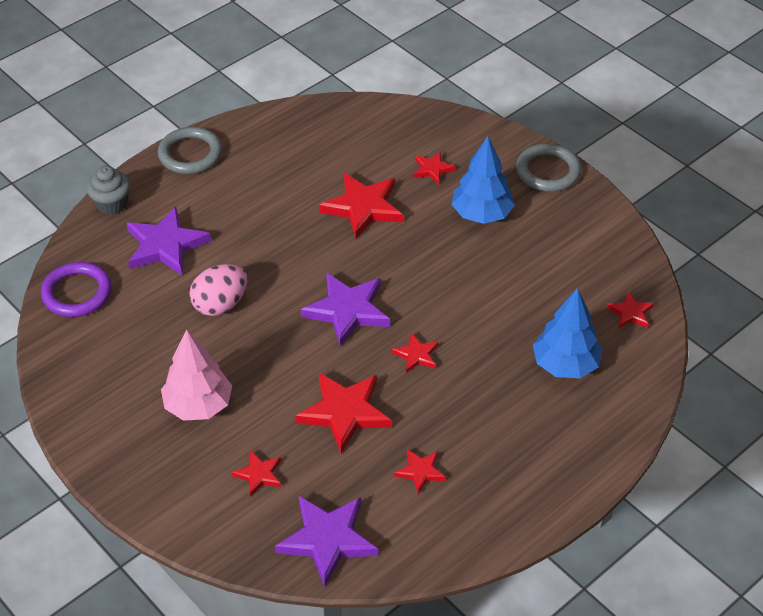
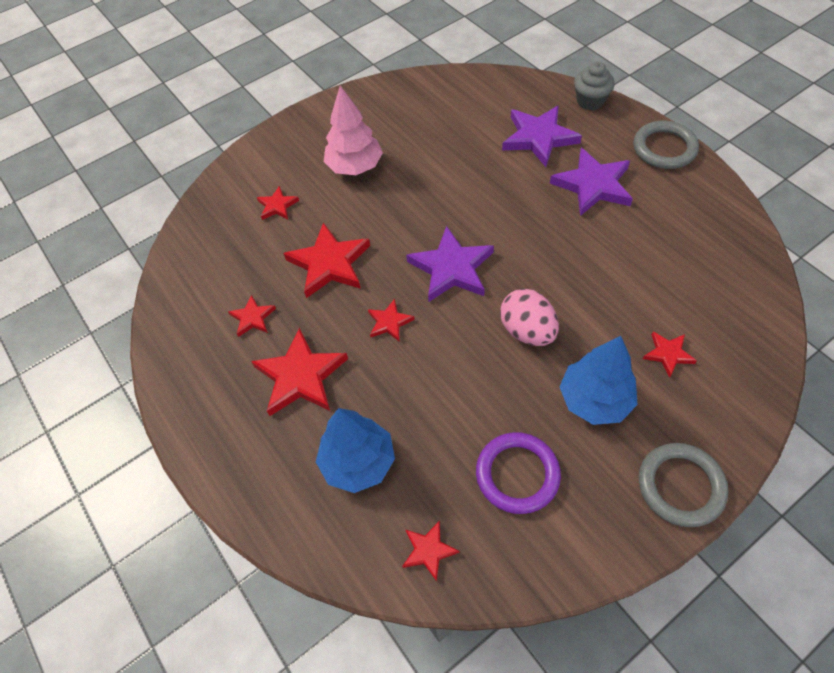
camera: 100 degrees right, 10 degrees up
(77, 293) = (484, 89): purple ring -> purple ring (517, 474)
(220, 304) = (465, 176): pink egg -> pink egg (527, 331)
(327, 540) = (203, 250): purple star -> purple star (593, 185)
(363, 208) = (598, 285): red star -> red star (300, 376)

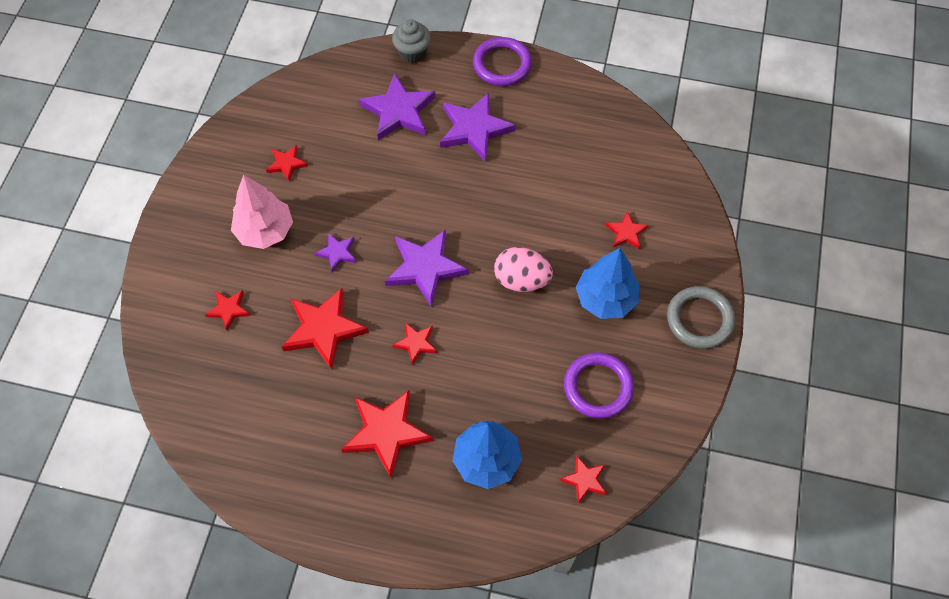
camera: 45 degrees left, 5 degrees up
(253, 318) = (302, 416): red star -> red star (287, 164)
(392, 214) = (337, 253): none -> purple star
(664, 148) = (502, 64): grey ring -> purple ring

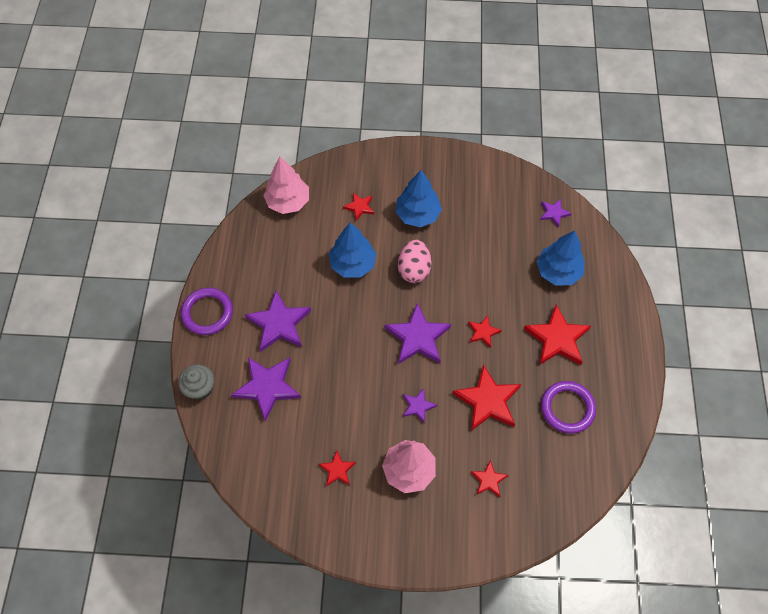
camera: 100 degrees left, 0 degrees up
(541, 213) = (353, 264): none -> blue tree
(584, 480) = (554, 213): red star -> purple star
(598, 387) = (486, 212): purple ring -> purple ring (567, 408)
(644, 155) = (288, 202): none -> pink tree
(699, 319) = (421, 158): grey ring -> none

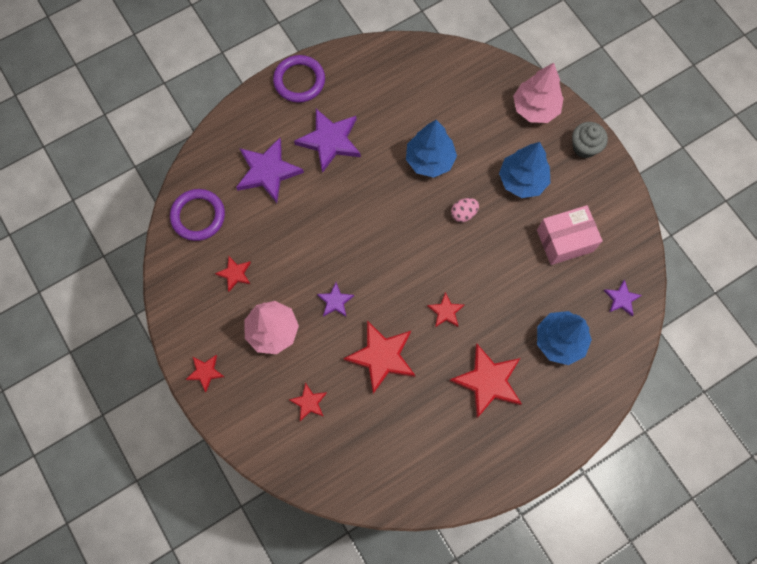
camera: 55 degrees right, 10 degrees up
(200, 388) = (231, 123): grey cupcake -> grey cupcake (584, 147)
(288, 202) = (450, 67): pink tree -> pink tree (535, 108)
(359, 207) = (491, 127): red star -> red star (205, 372)
(414, 269) = (463, 213): pink egg -> pink egg, size x0.61
(418, 337) = (399, 260): purple star -> none
(485, 219) = (564, 240): none -> pink box
(567, 408) = (424, 431): purple ring -> purple ring (198, 216)

